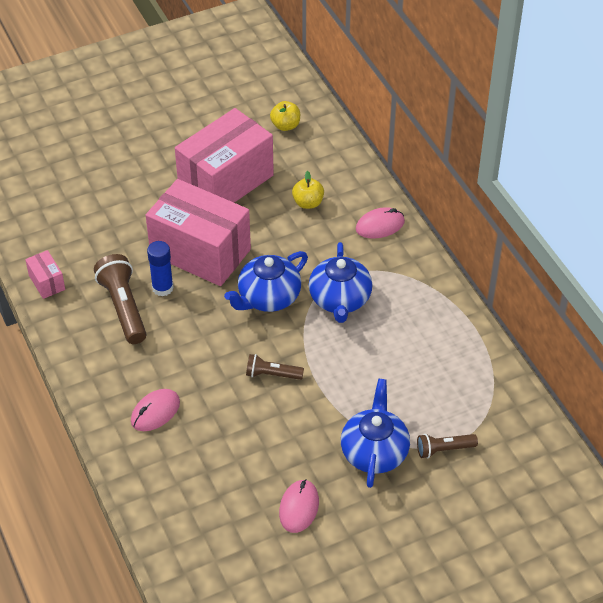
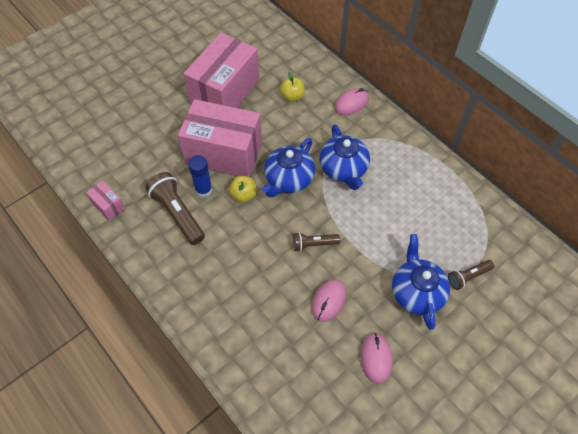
camera: 15 degrees left, 10 degrees up
(155, 412) = (232, 300): pink mouse -> pink mouse (329, 301)
(285, 126) = (255, 40): yellow apple -> yellow apple (244, 195)

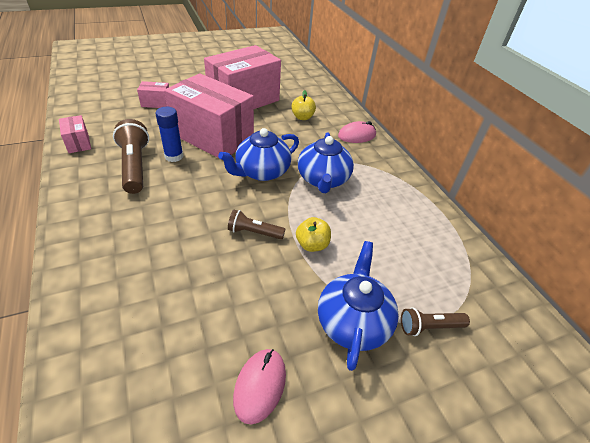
camera: 15 degrees right, 15 degrees down
(143, 128) = (156, 103): none -> pink box
(244, 195) = (209, 171): yellow apple -> yellow apple (312, 245)
(329, 301) = (237, 294): pink mouse -> none

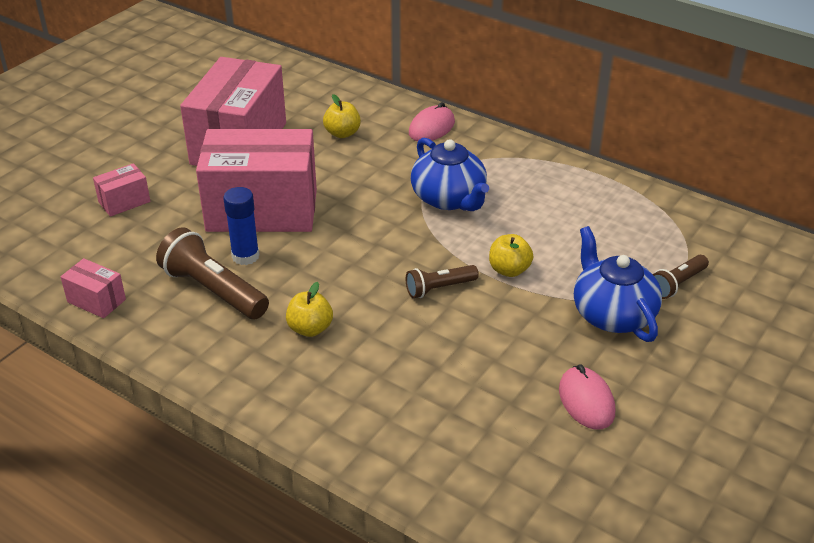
camera: 30 degrees left, 5 degrees down
(152, 215) = (310, 329): none -> yellow apple
(261, 172) = (372, 223): blue teapot -> none

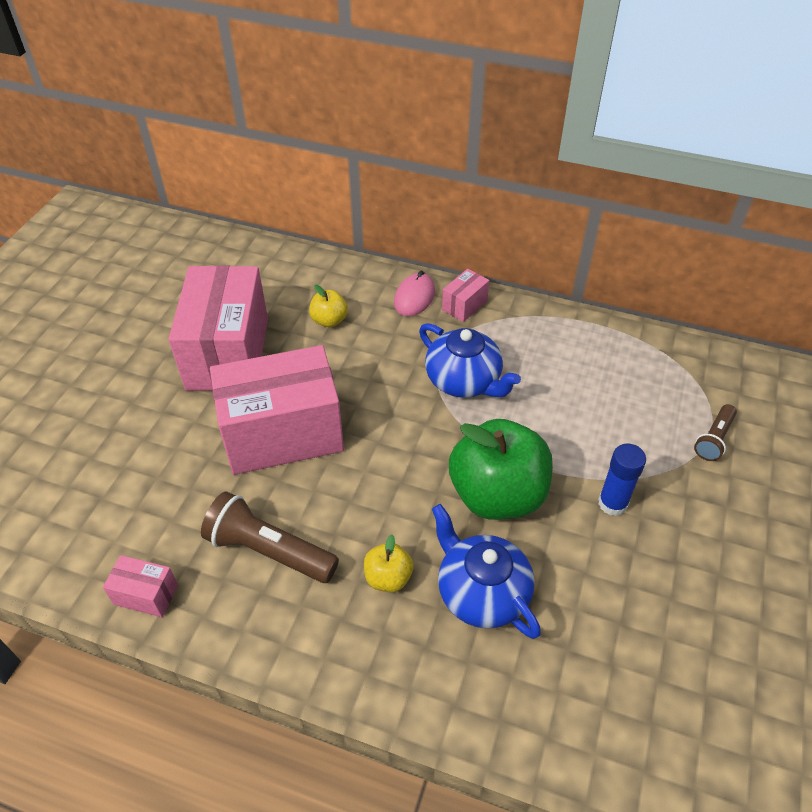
camera: 15 degrees left, 10 degrees up
(124, 202) = (131, 454): pink box -> pink box (464, 305)
(245, 256) = (287, 498): blue glue stick -> blue glue stick (612, 503)
(439, 288) = (497, 495): brown flashlight -> green apple
(509, 270) = (555, 457): yellow apple -> none
(586, 401) = (690, 603): pink mouse -> none
(612, 314) = (671, 489): blue teapot -> blue teapot (481, 592)

